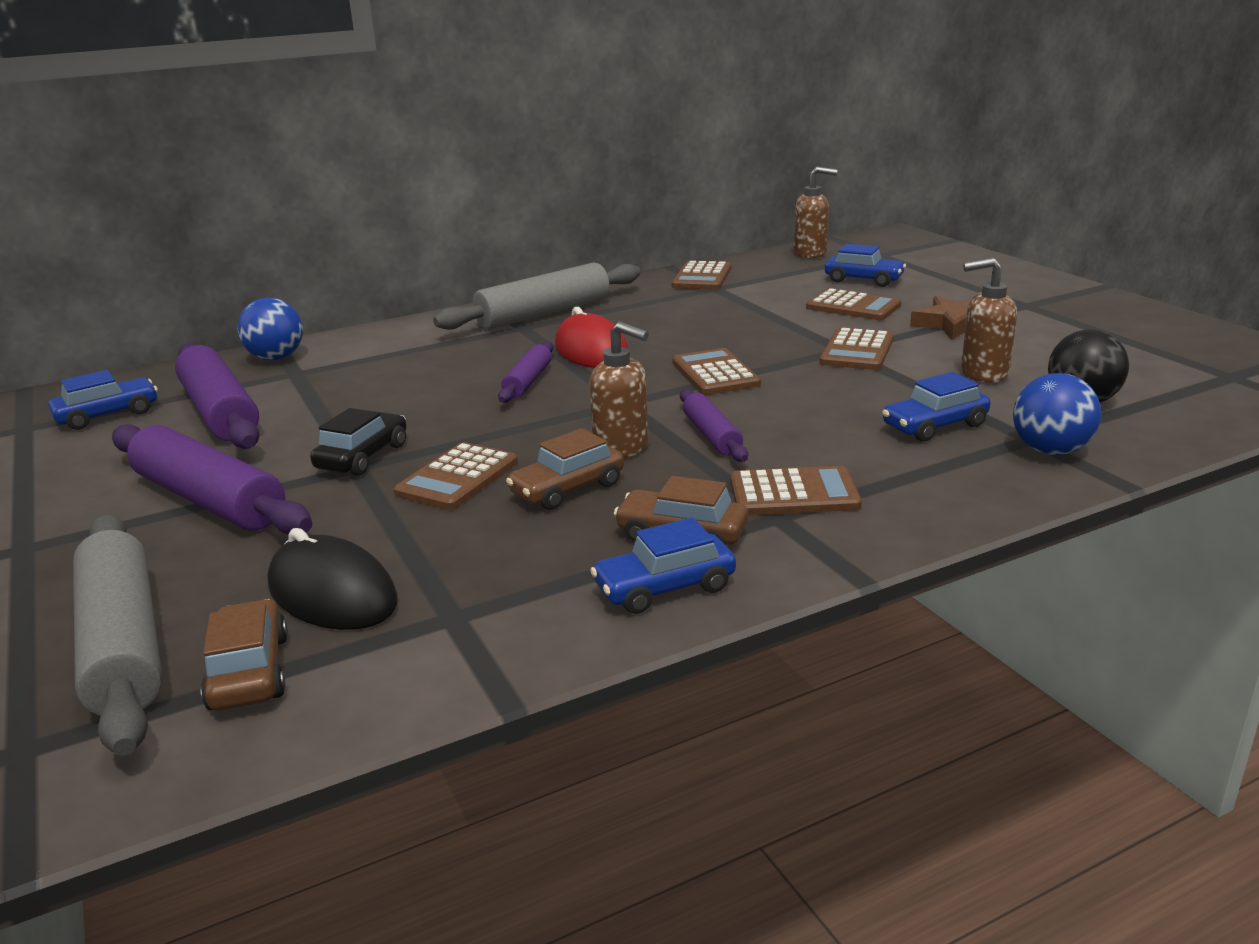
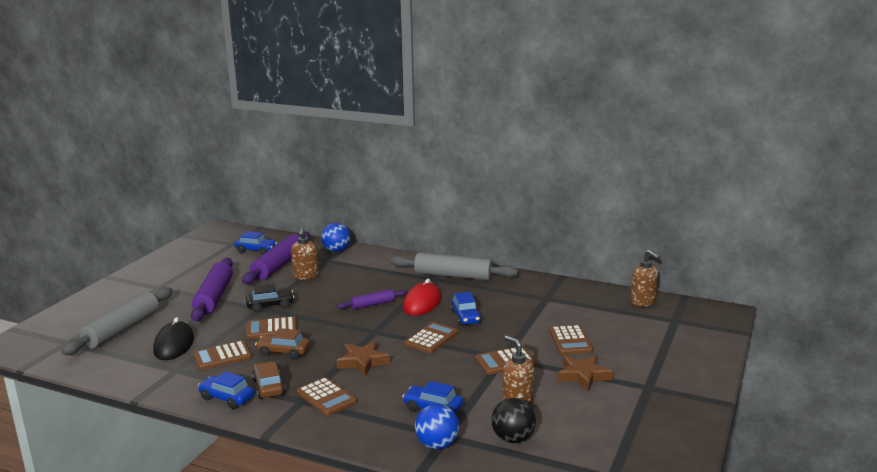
camera: 50 degrees right, 5 degrees down
(249, 672) = (123, 353): brown car -> none
(622, 448) = (330, 348): brown soap dispenser -> brown soap dispenser (306, 276)
(702, 277) = (557, 289): brown calculator -> brown calculator (222, 356)
(711, 435) = (363, 361): purple rolling pin -> brown star
(863, 280) = (619, 330): blue car -> blue car (465, 317)

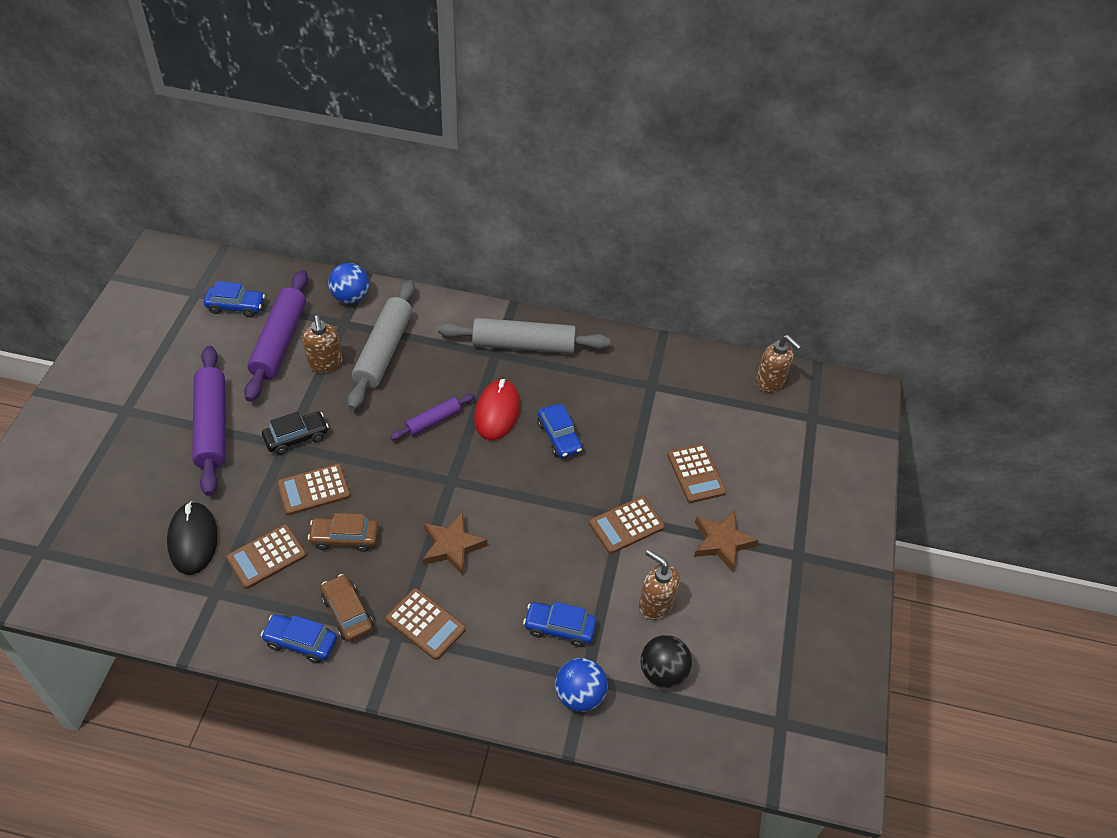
camera: 15 degrees left, 30 degrees up
(122, 329) = (107, 513): grey rolling pin -> grey rolling pin (383, 351)
(431, 338) = (526, 488): brown calculator -> none

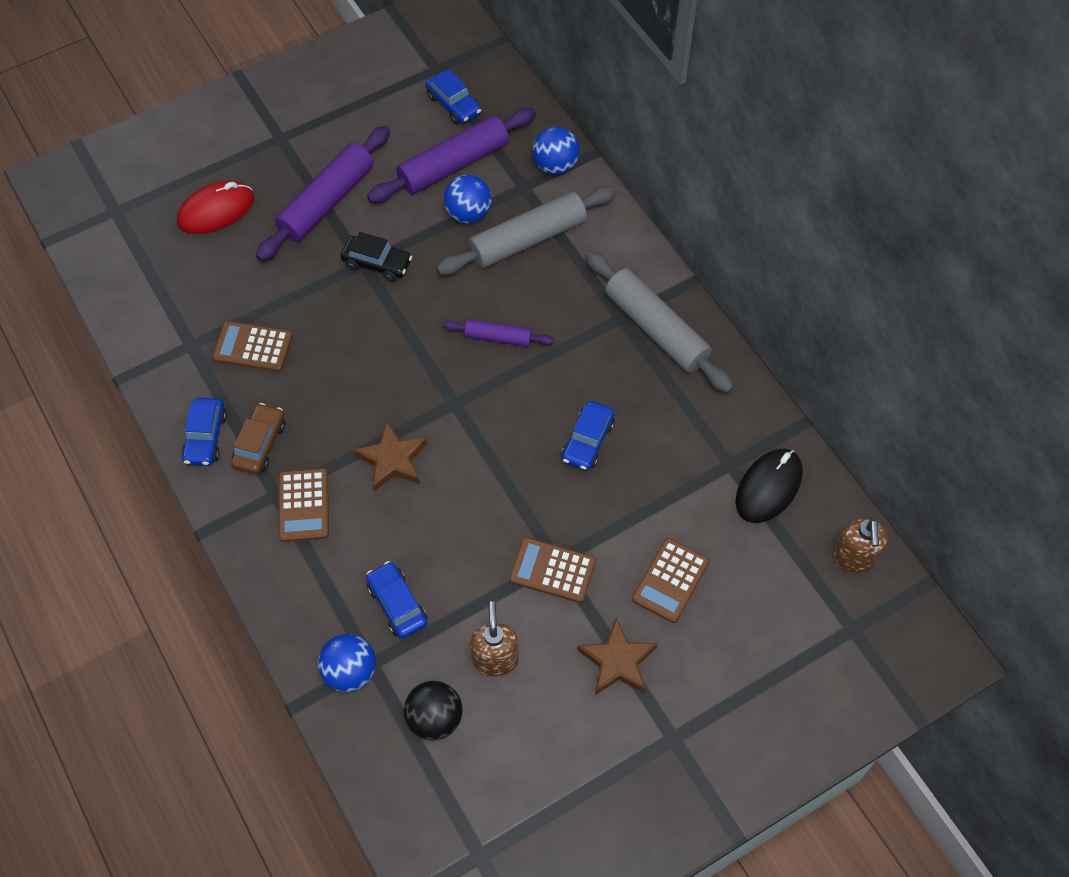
camera: 50 degrees right, 10 degrees up
(193, 540) = (218, 288): black mouse -> black mouse (768, 487)
(301, 642) = (205, 437): blue car -> blue car turned 150 degrees counterclockwise
(314, 490) = (343, 320): brown calculator -> none
(325, 364) = (468, 213): brown soap dispenser -> blue ball
(344, 538) = (322, 381): brown car -> none
(497, 412) = (560, 373): red mouse -> red mouse (216, 210)

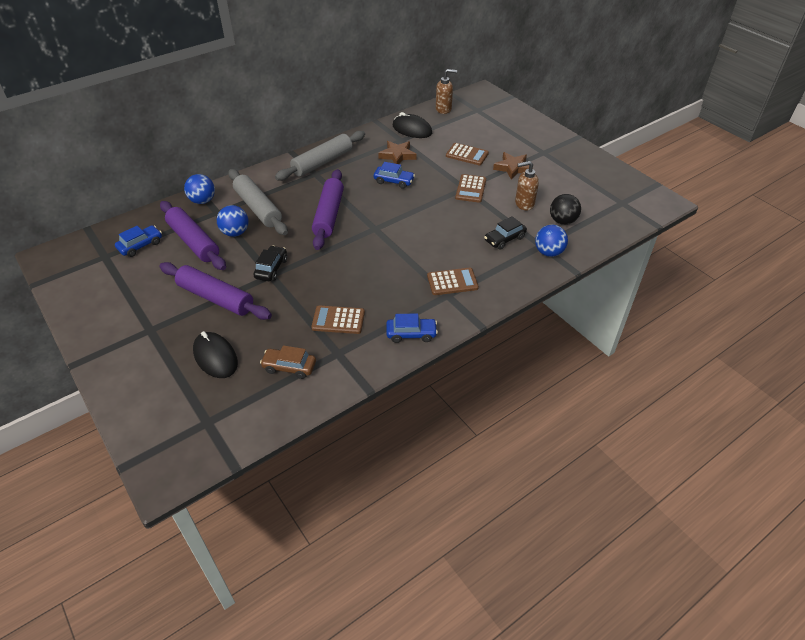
camera: 95 degrees left, 15 degrees down
(216, 210) = (215, 357): red mouse -> black mouse
(253, 347) = (338, 320): brown calculator -> brown calculator turned 90 degrees clockwise
(260, 444) = (413, 307): brown car -> brown car (289, 367)
(392, 460) = (415, 249): brown star -> brown star (397, 155)
(397, 604) = (504, 239): blue car -> black car
(498, 337) = (328, 215): purple rolling pin -> purple rolling pin, size x1.87

